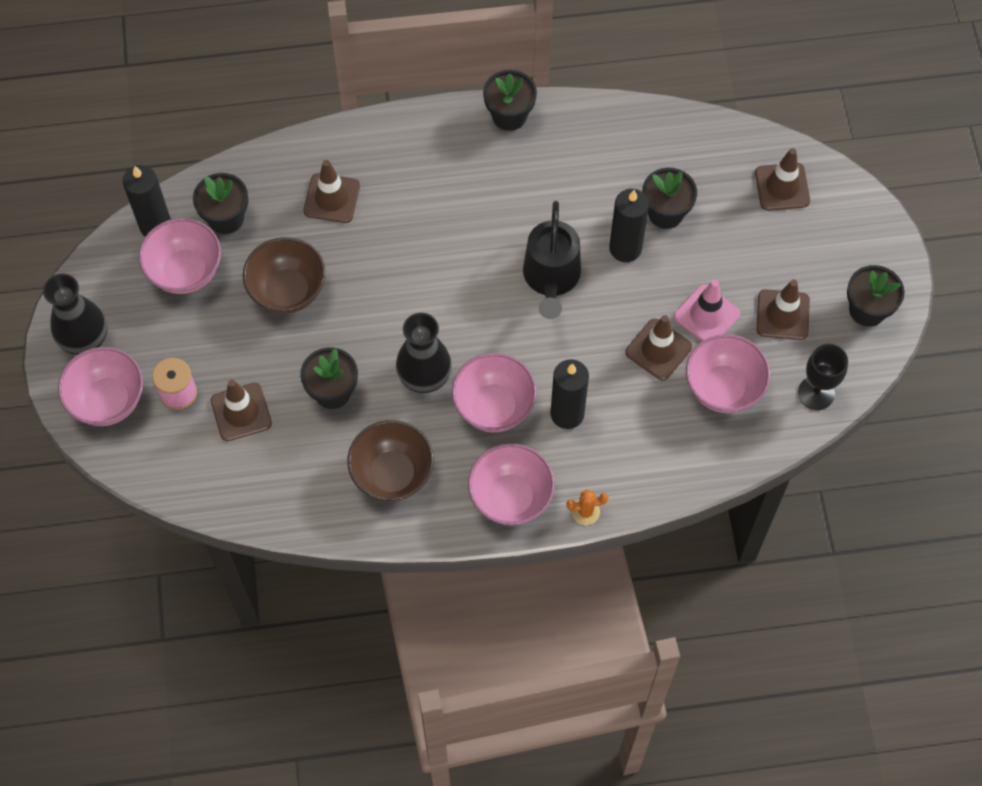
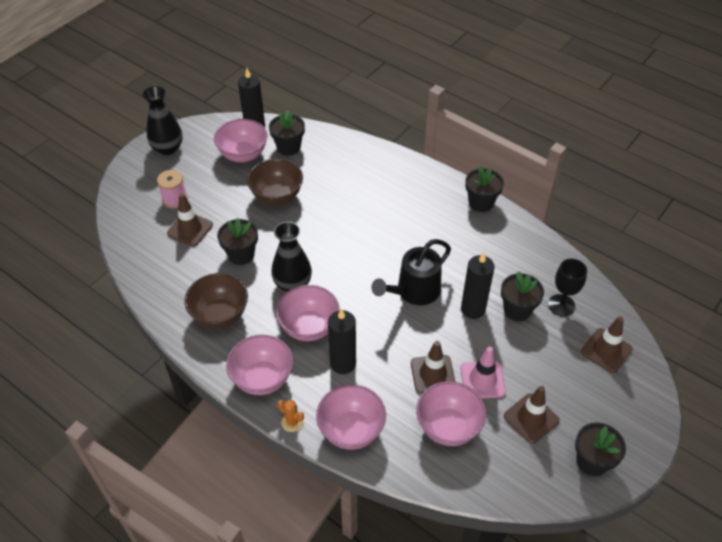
camera: 45 degrees right, 15 degrees down
(108, 401) = (143, 179): pink bowl -> pink bowl (351, 430)
(332, 198) = (347, 174): brown traffic cone -> none
(816, 393) = (504, 480): black goblet -> black goblet (561, 305)

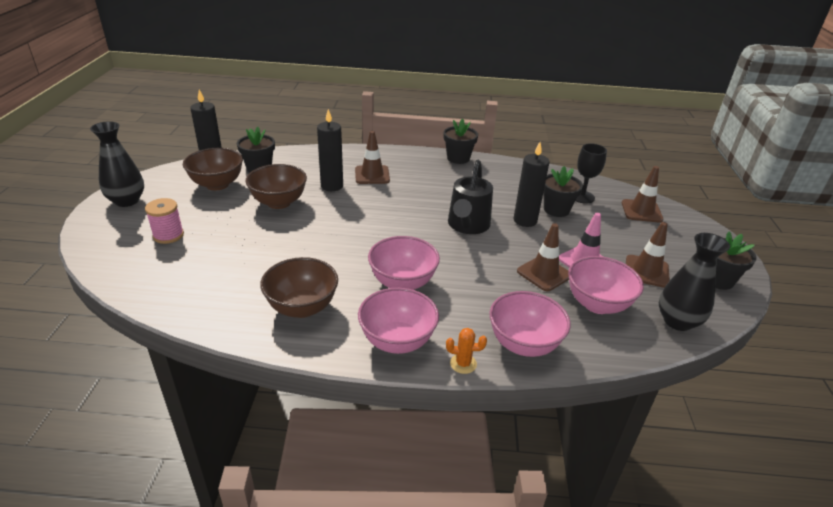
camera: 35 degrees left, 15 degrees down
(190, 229) = (206, 252): brown traffic cone -> brown traffic cone (372, 175)
(241, 254) = (281, 253): black flower pot -> none
(243, 155) = (217, 184): pink bowl -> brown bowl
(292, 284) = (355, 257): black vase -> black vase (677, 321)
(343, 363) = (462, 297): black candle -> black candle (332, 186)

